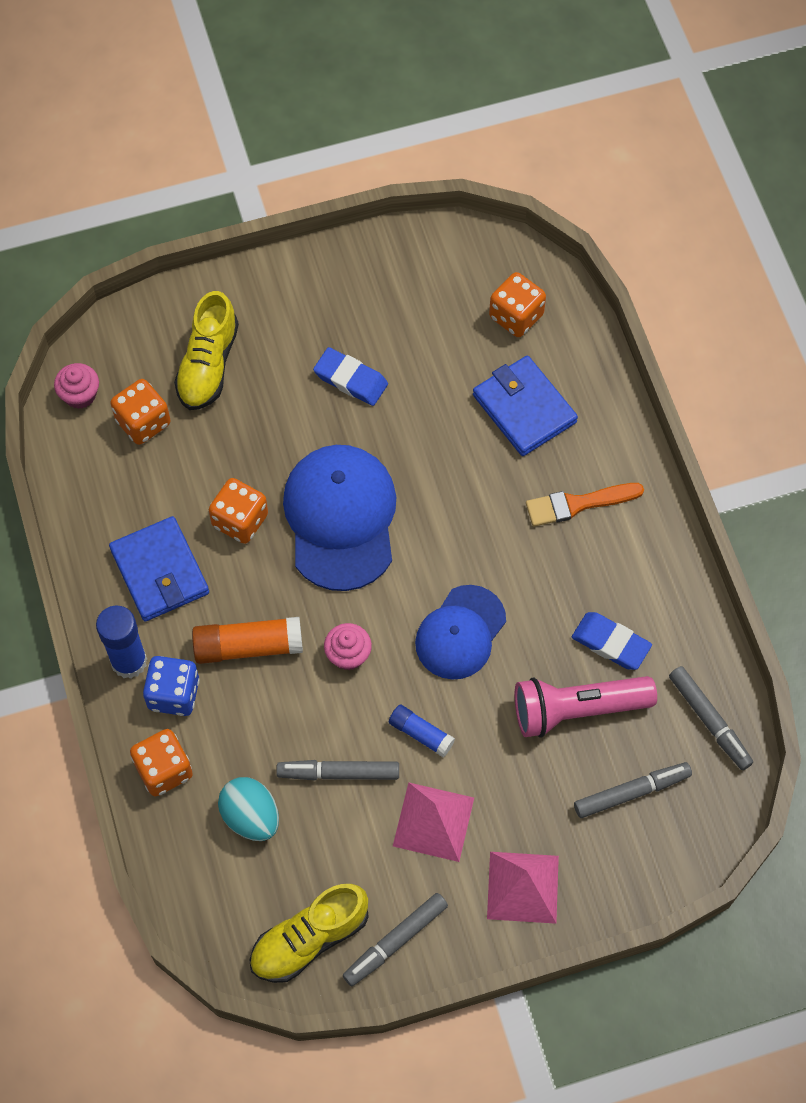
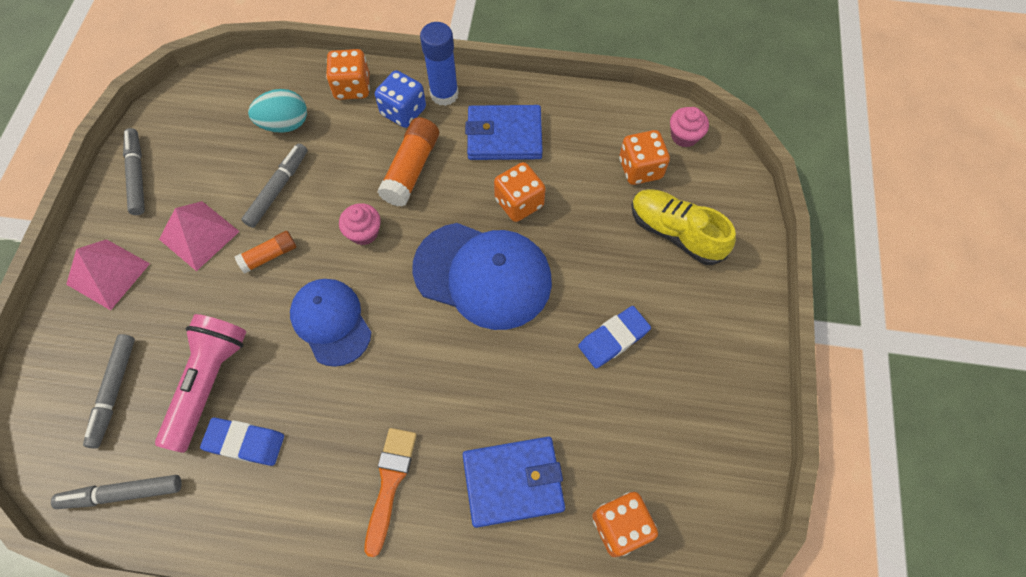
camera: 115 degrees right, 0 degrees up
(309, 939) = (179, 126): yellow shoe -> none
(421, 734) = (269, 256): blue glue stick -> orange glue stick
(611, 643) = (245, 442): blue eraser -> blue eraser turned 45 degrees clockwise

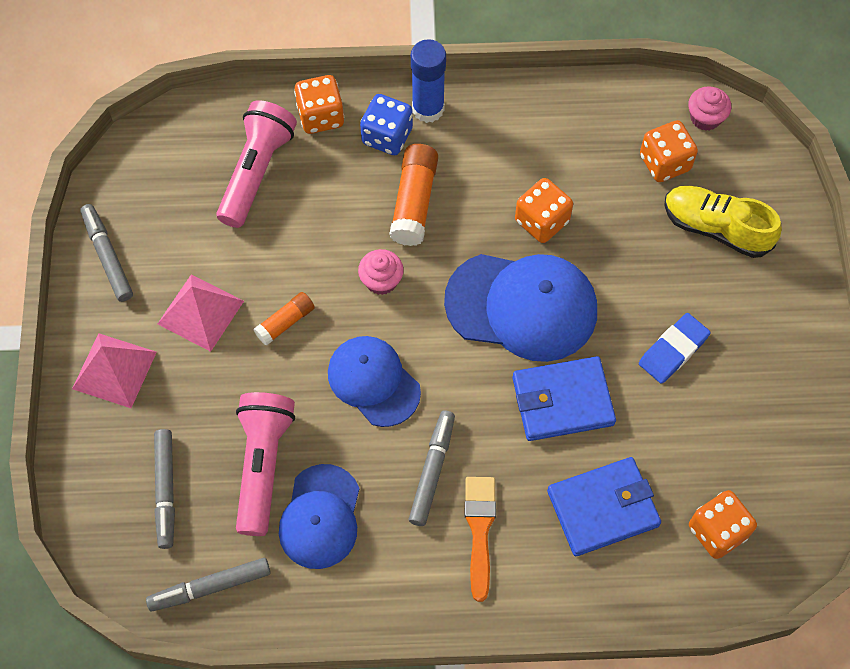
camera: 10 degrees left, 0 degrees up
(245, 442) = (320, 517): blue eraser -> blue cap
(278, 189) = (272, 247): grey marker -> grey marker (432, 470)
(285, 124) = (256, 172): turquoise egg -> pink flashlight
(504, 136) = (507, 148): blue wallet -> blue wallet (562, 401)

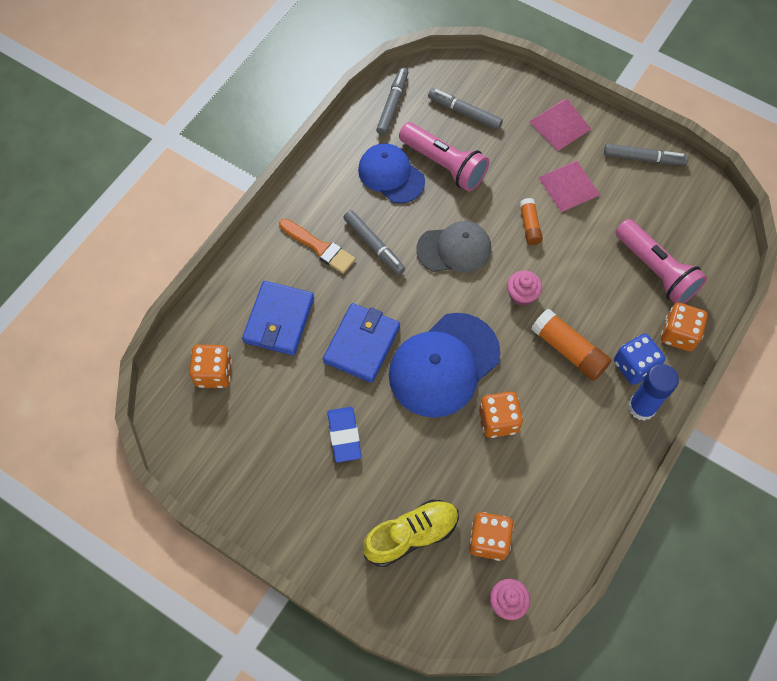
camera: 125 degrees right, 0 degrees up
(373, 381) = (454, 249): blue cap -> grey cap

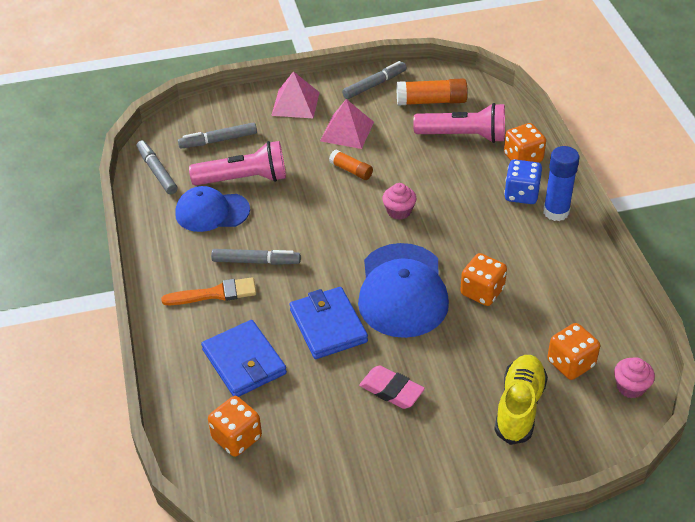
camera: 45 degrees left, 20 degrees down
(344, 435) = (391, 390): blue eraser -> pink eraser
(454, 249) = (317, 220): grey cap -> none
(568, 350) = (470, 217): orange glue stick -> orange glue stick (431, 101)

